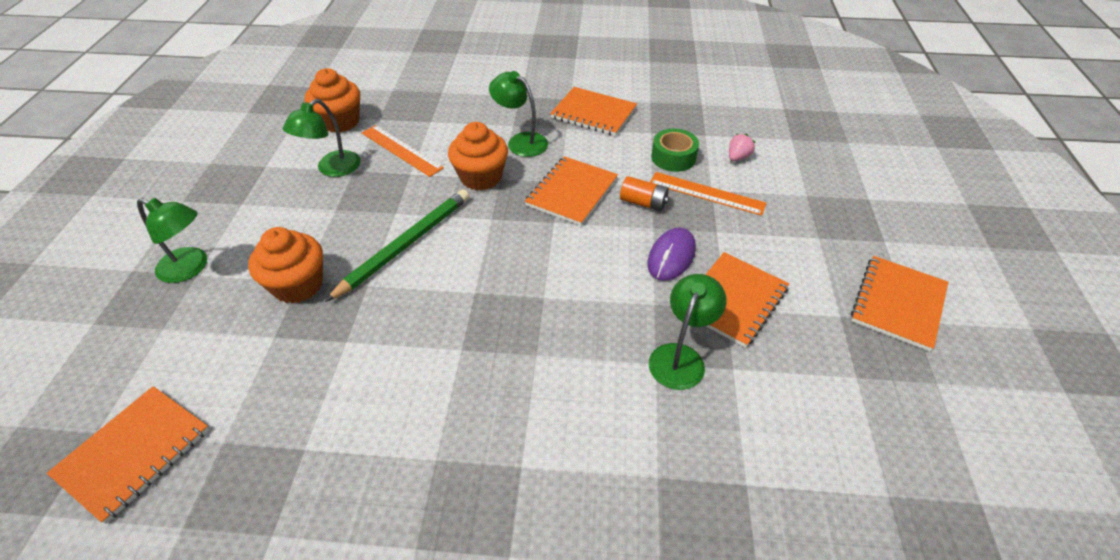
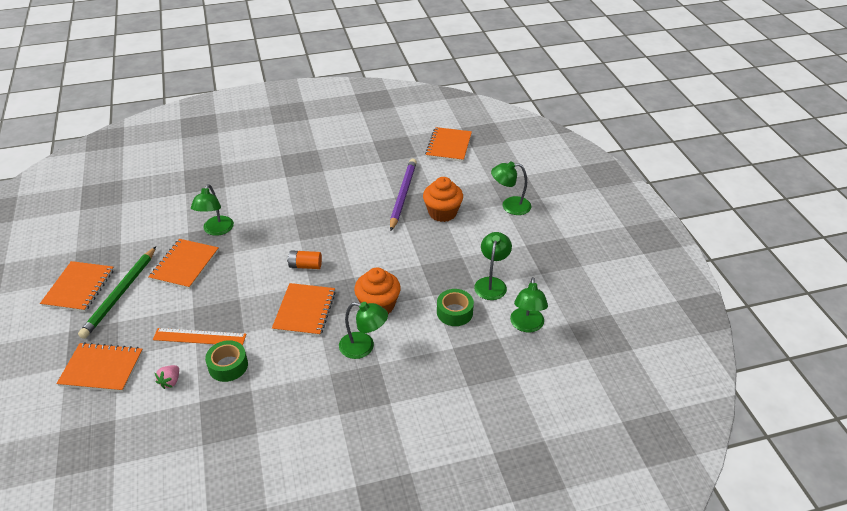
camera: 160 degrees right, 5 degrees down
(330, 340) = (402, 195): none -> purple pencil
(340, 122) = (527, 326): orange cupcake -> green lamp
(401, 150) = (454, 312): orange ruler -> green tape
(405, 245) = (399, 247): green pencil -> green pencil (120, 294)
(593, 113) = (310, 399): orange notebook -> orange notebook (102, 369)
(643, 203) = (248, 316): orange battery -> orange battery (305, 266)
(671, 256) = (225, 282): purple mouse -> none

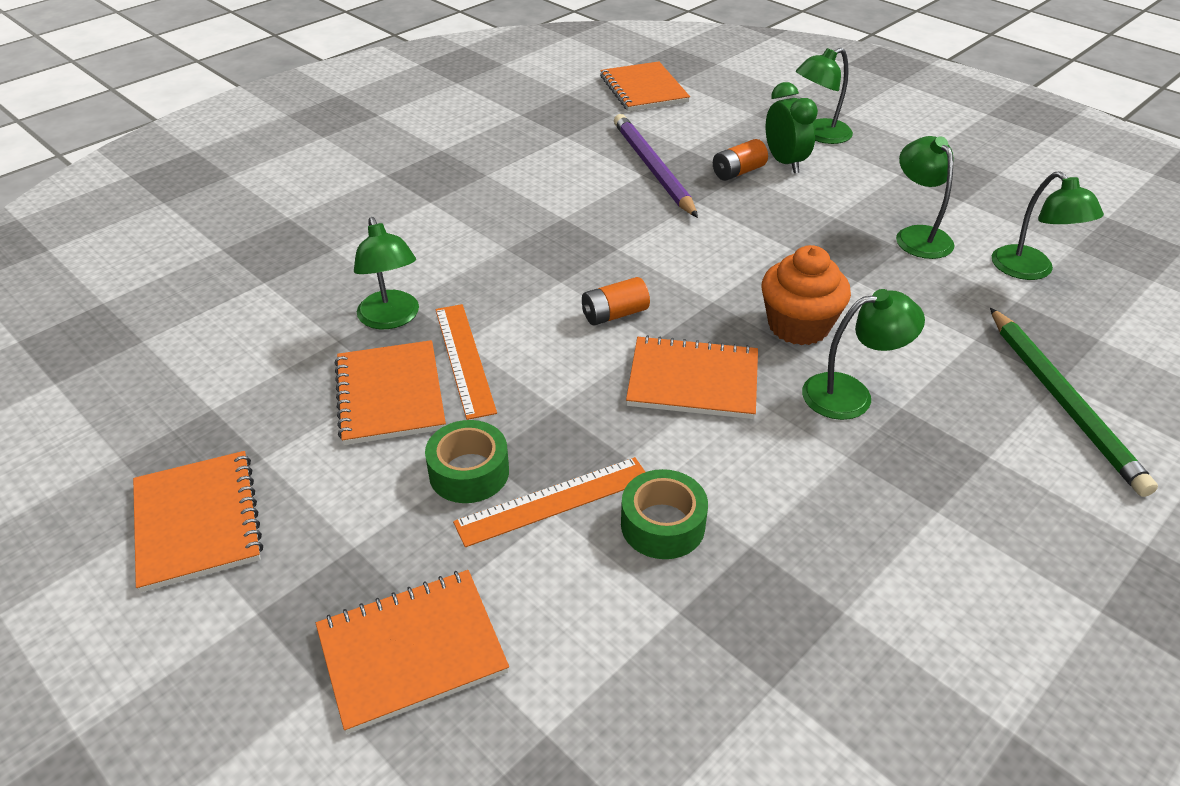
camera: 30 degrees left, 0 degrees up
(120, 294) = (306, 495): green pencil -> green pencil (1063, 401)
(170, 382) = (584, 605): pink strawberry -> none
(226, 261) = (464, 359): none -> orange ruler
(305, 311) = (693, 380): orange notebook -> orange notebook turned 60 degrees counterclockwise
(442, 213) = (738, 172): orange cupcake -> orange battery
(454, 312) = (917, 291): green tape -> green tape (469, 472)
(472, 216) = (785, 163): none -> green clock

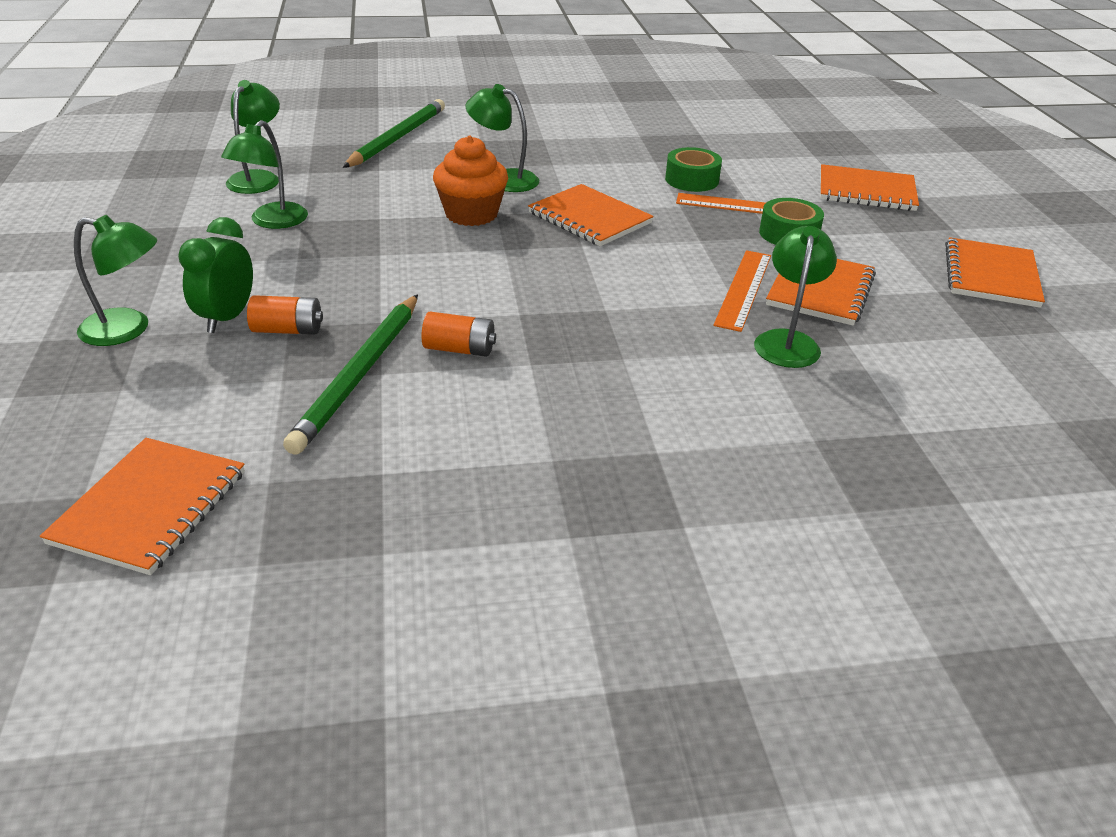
camera: 145 degrees left, 5 degrees down
(614, 314) = (591, 270): orange battery -> orange battery (459, 349)
(652, 169) = (360, 374): purple pencil -> green pencil

